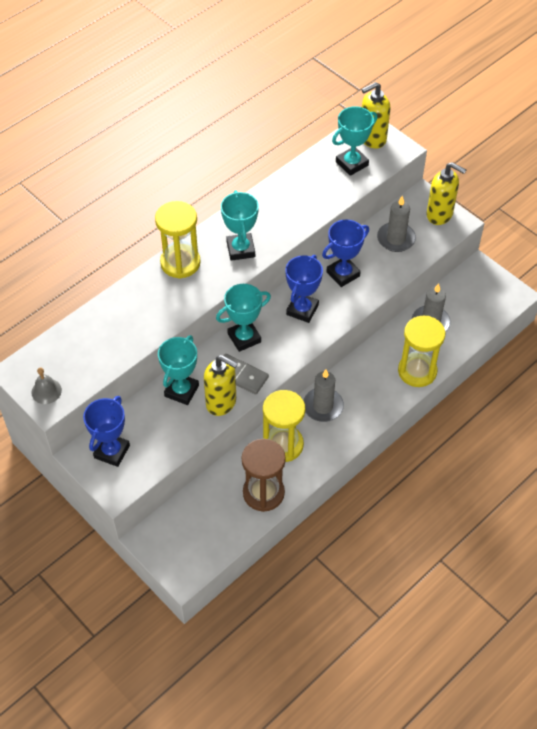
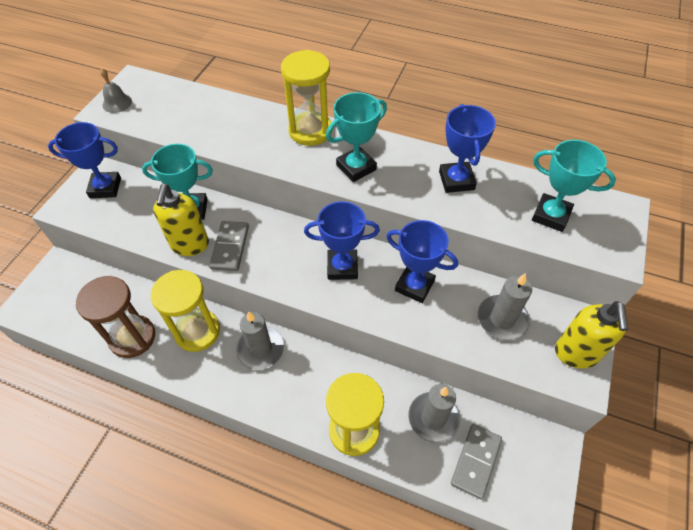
camera: 65 degrees right, 0 degrees up
(244, 338) = (279, 232): turquoise trophy -> none
(290, 197) = (456, 180): none -> blue trophy
(372, 139) = (606, 220): yellow soap dispenser -> none
(470, 313) = (476, 461): none -> grey domino

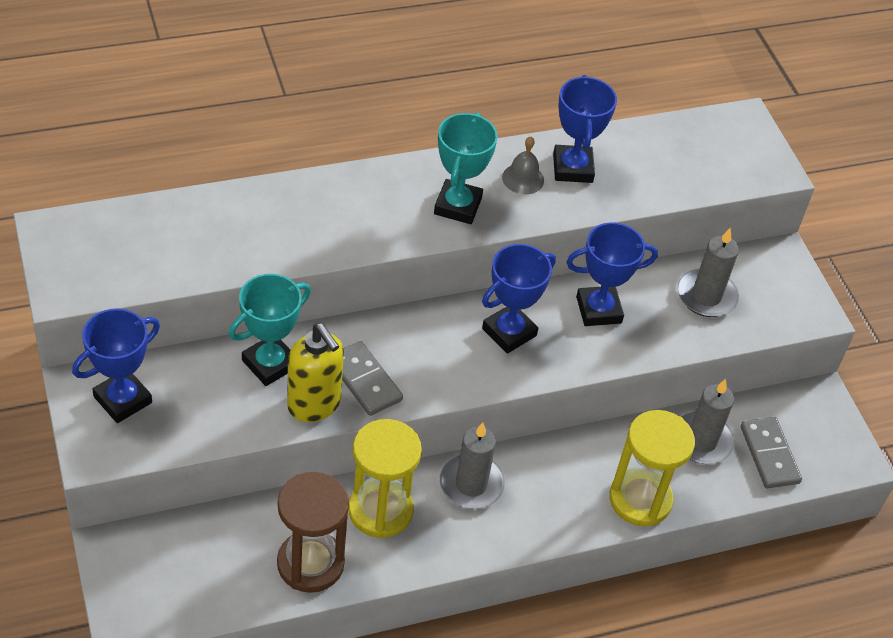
camera: 45 degrees left, 5 degrees down
(117, 103) = (71, 272): grey bell -> grey bell (523, 178)
(310, 131) = (362, 188): yellow hourglass -> none
(456, 180) = (572, 168): blue trophy -> blue trophy turned 45 degrees clockwise
(551, 215) = (690, 161): turquoise trophy -> none
(576, 353) = (793, 291): yellow soap dispenser -> none

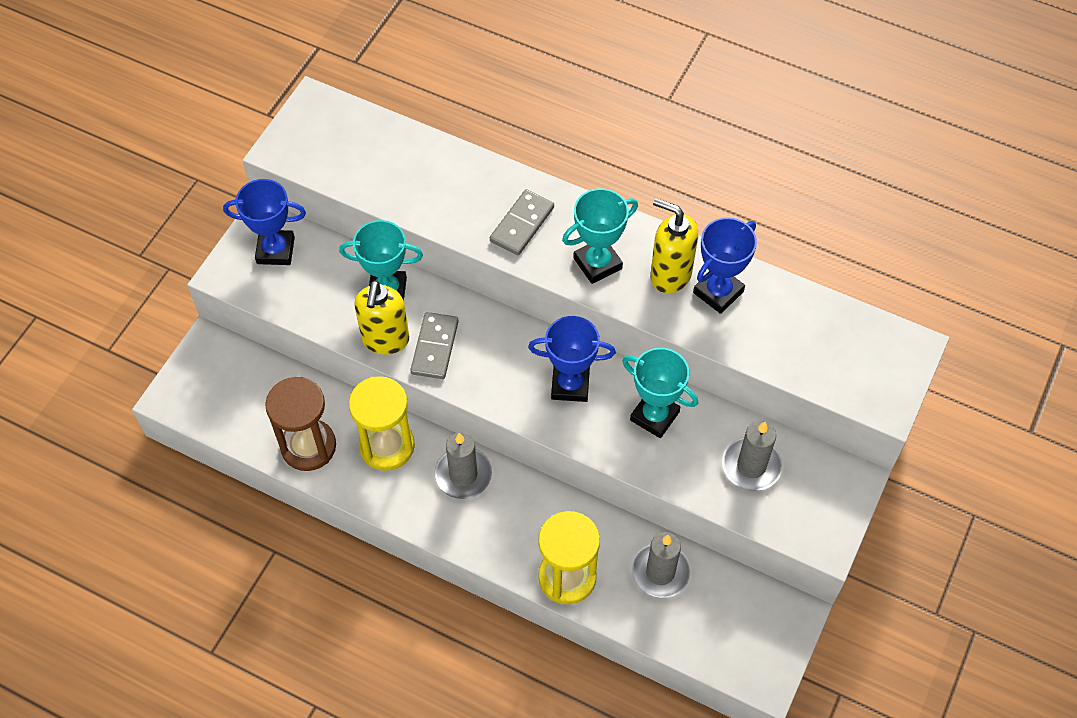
camera: 50 degrees right, 10 degrees up
(523, 178) = (670, 275): grey bell -> yellow soap dispenser
(598, 310) = (654, 416): blue trophy -> turquoise trophy
(769, 455) = (701, 622): grey domino -> grey domino (522, 224)

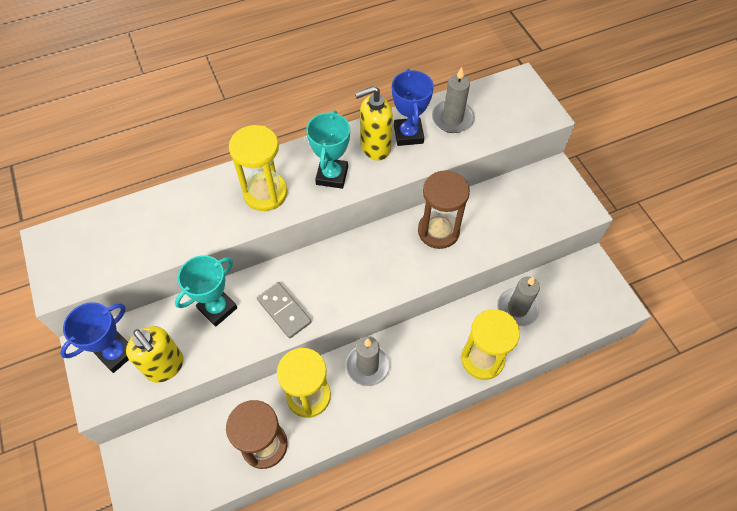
camera: 50 degrees left, 0 degrees up
(385, 340) = (250, 335): yellow soap dispenser -> yellow soap dispenser (165, 366)
(522, 224) = (265, 193): grey domino -> yellow hourglass
(570, 385) = (379, 257): blue trophy -> none
(654, 416) = (438, 231): turquoise trophy -> brown hourglass
(751, 466) = (509, 209): grey candle -> grey candle (452, 119)

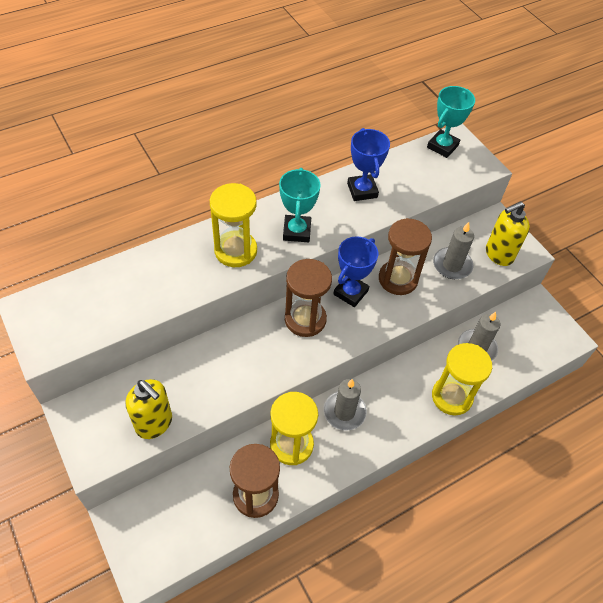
camera: 10 degrees left, 5 degrees down
(116, 353) = (103, 415): blue trophy -> blue trophy (350, 292)
(217, 308) = (197, 365): turquoise trophy -> turquoise trophy (442, 146)
(284, 311) = (263, 362): grey domino -> none
(334, 268) = (305, 319): none -> brown hourglass
(375, 148) = (333, 204): yellow soap dispenser -> yellow soap dispenser (498, 254)
(452, 119) = (400, 174): grey candle -> grey candle (452, 265)

